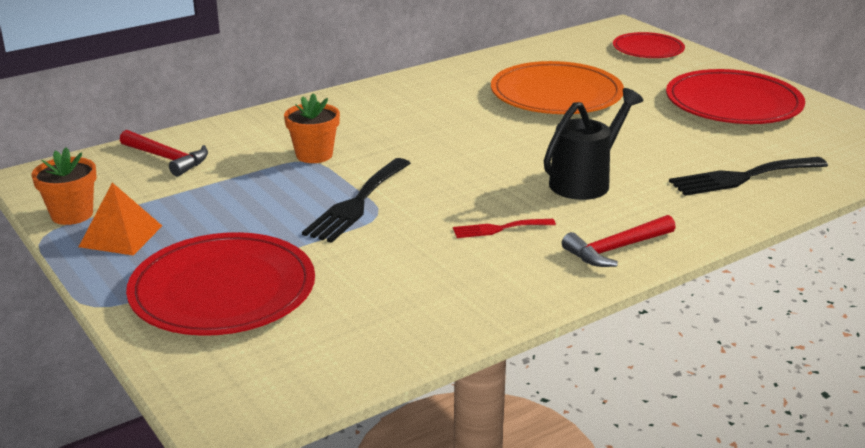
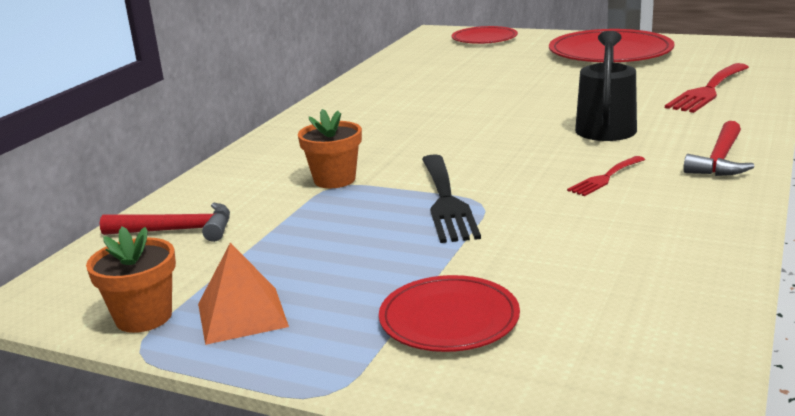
camera: 30 degrees left, 5 degrees down
(223, 290) = (449, 319): red plate -> red plate, size x0.59
(556, 94) = (470, 81): orange plate -> none
(742, 177) = (708, 90): black fork -> red fork

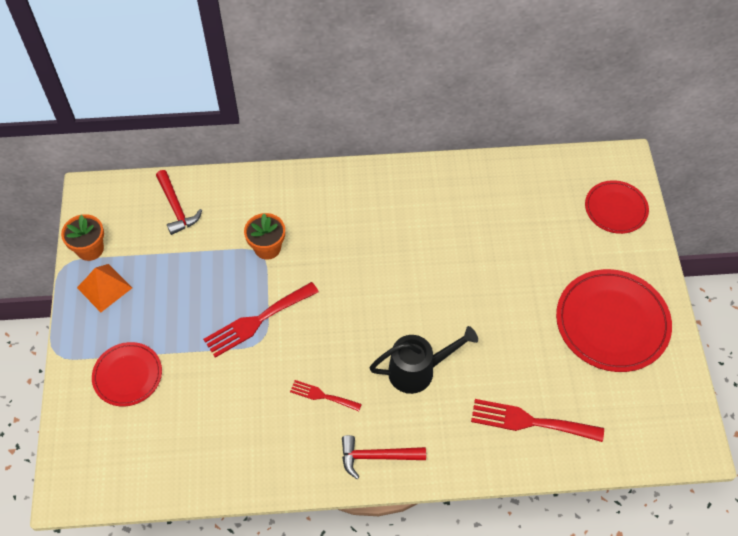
camera: 60 degrees right, 35 degrees up
(446, 201) = (257, 321): black fork -> red fork

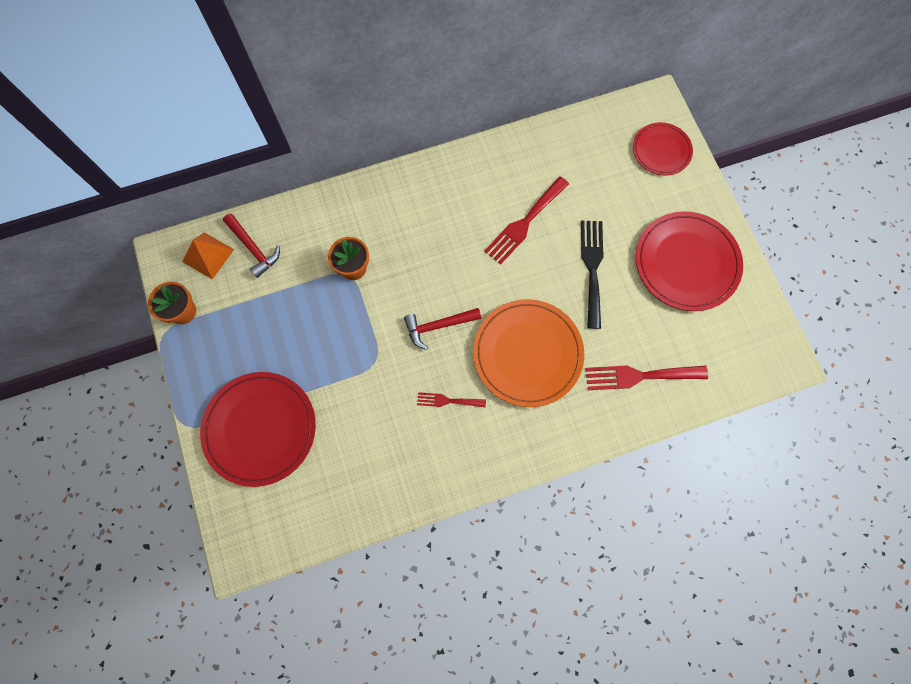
camera: 15 degrees left, 15 degrees up
(104, 288) = (209, 347): orange pyramid -> orange pyramid (208, 255)
(127, 375) = (260, 429): red plate -> red plate, size x1.69
(257, 321) = (366, 343): red fork -> red fork (524, 223)
(376, 457) = (513, 446): red hammer -> red hammer (438, 326)
(418, 370) = (527, 353): black watering can -> orange plate
(510, 304) = (592, 268): none -> black fork

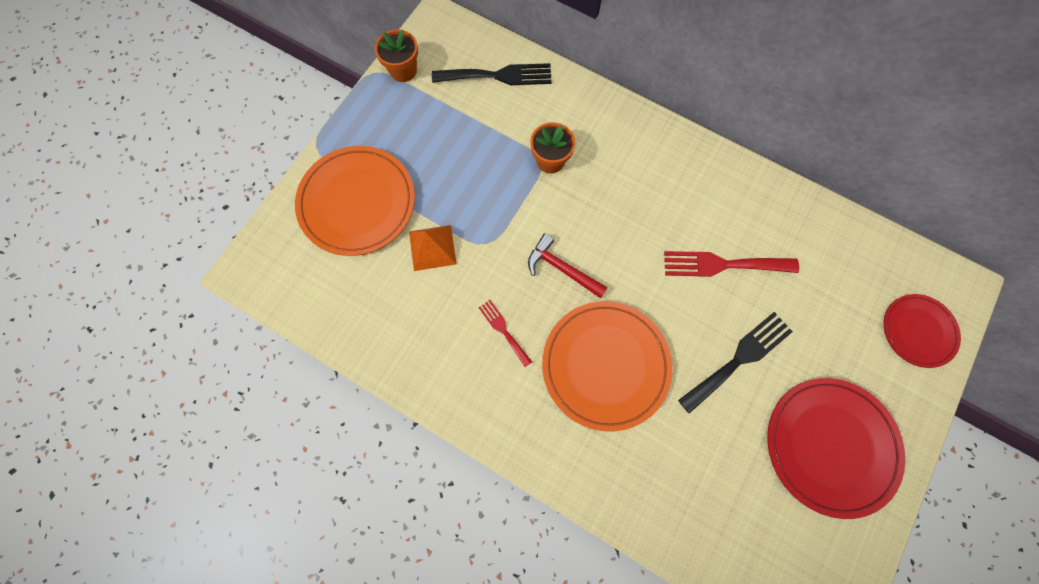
camera: 50 degrees right, 0 degrees up
(208, 255) = (463, 50): orange pyramid -> orange pyramid (432, 247)
(253, 248) = (498, 76): red hammer -> black fork
(260, 429) = (357, 202): red plate -> orange plate
(639, 376) = (676, 488): red fork -> none

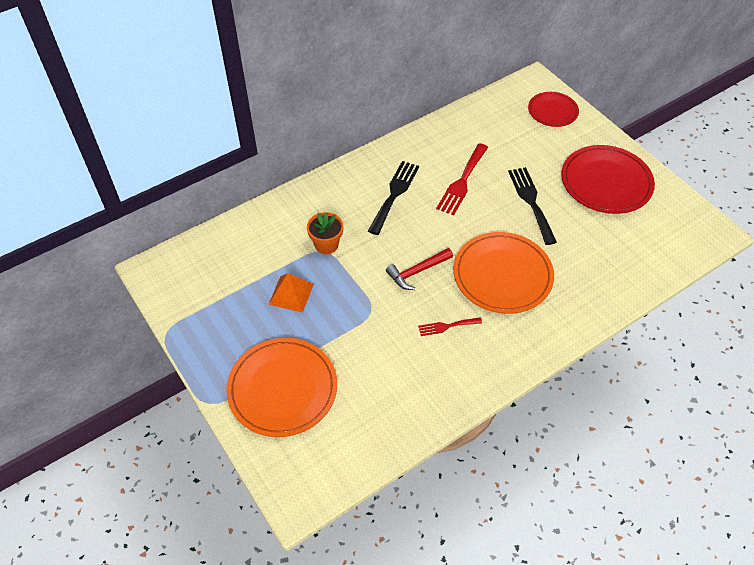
camera: 65 degrees left, 20 degrees down
(403, 70) = (179, 311): orange flower pot -> none
(432, 247) = (354, 348): orange pyramid -> orange pyramid (291, 294)
(498, 76) = (231, 249): black fork -> black fork (394, 194)

